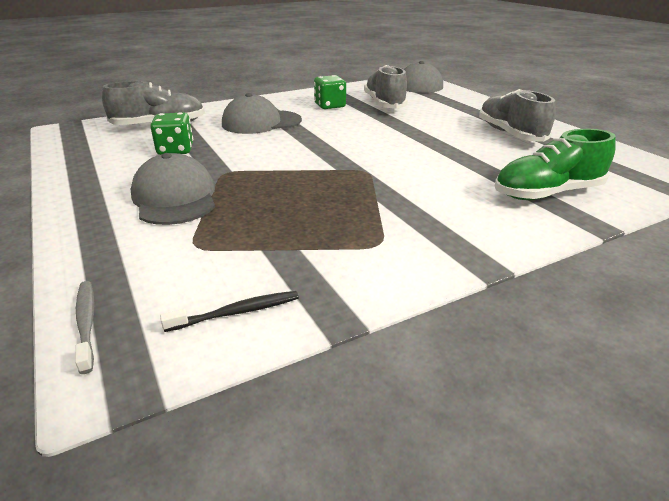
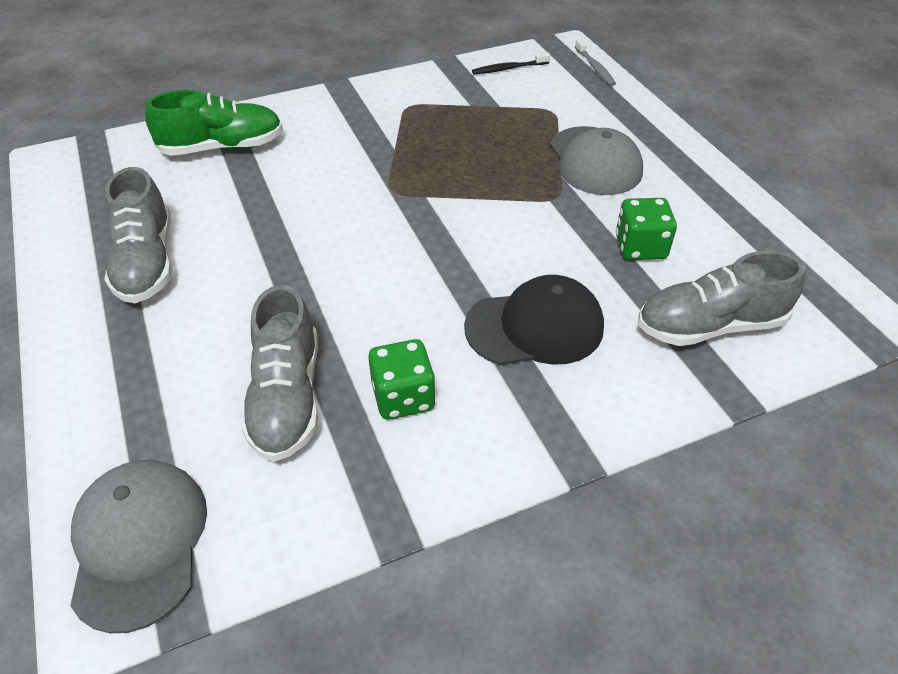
camera: 175 degrees left, 15 degrees up
(261, 122) = (535, 327): grey cap -> black cap

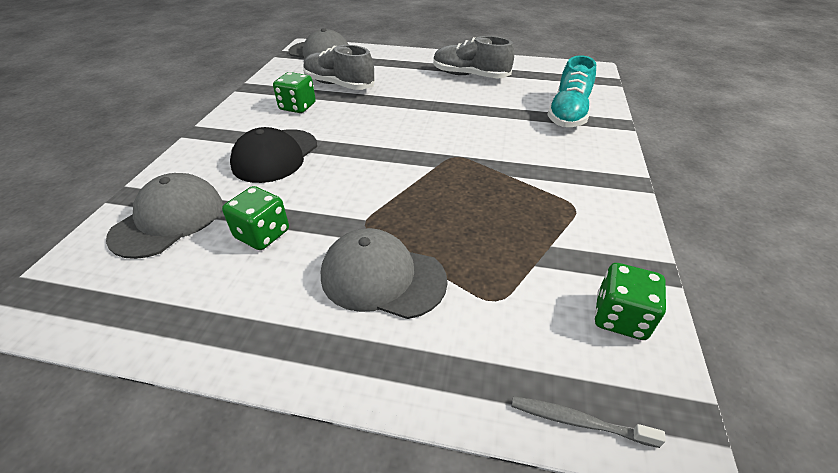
camera: 125 degrees right, 5 degrees down
(222, 147) = (568, 114): green shoe -> turquoise shoe
(508, 69) = (620, 317): black toothbrush -> green dice
(709, 325) = (168, 219): grey shoe -> grey cap

